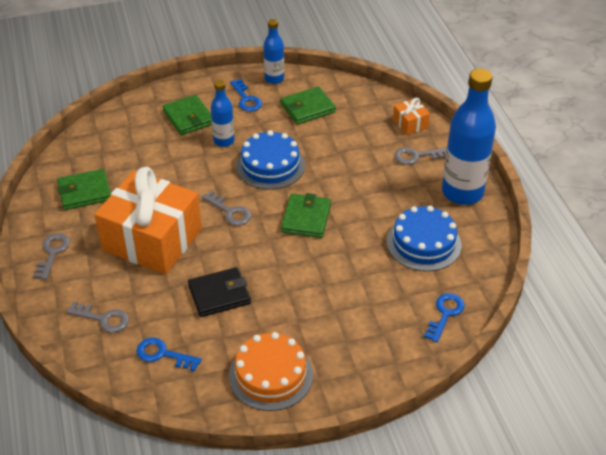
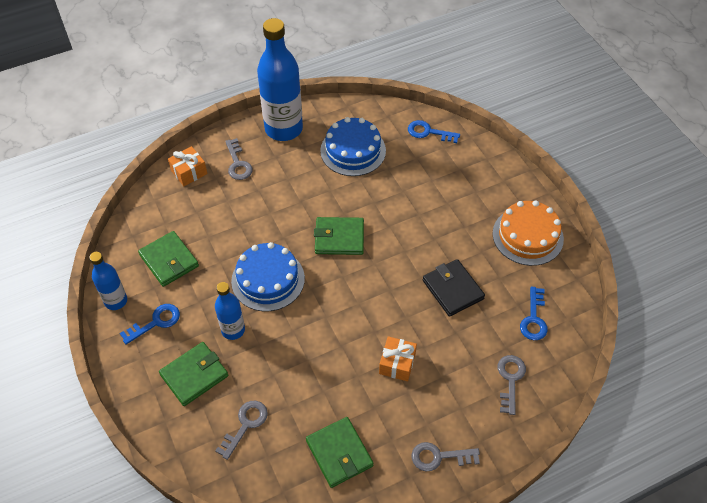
camera: 100 degrees left, 10 degrees up
(152, 239) = (397, 363): orange gift -> orange gift, size x0.41
(230, 211) = (342, 302): grey key -> grey key (245, 425)

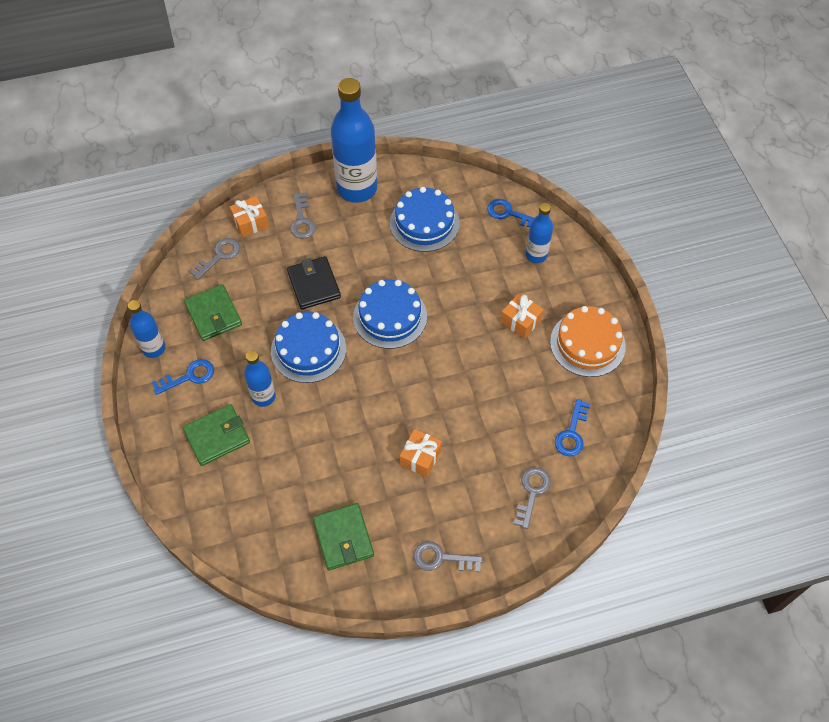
camera: 10 degrees right, 5 degrees up
(245, 425) = (257, 494): grey key -> grey key (219, 256)
(339, 238) = (390, 316): green wallet -> blue cake
(452, 289) = (495, 389): black wallet -> black wallet (314, 285)
(461, 164) = (536, 255): none -> blue bottle
(461, 225) = (520, 321): none -> orange gift

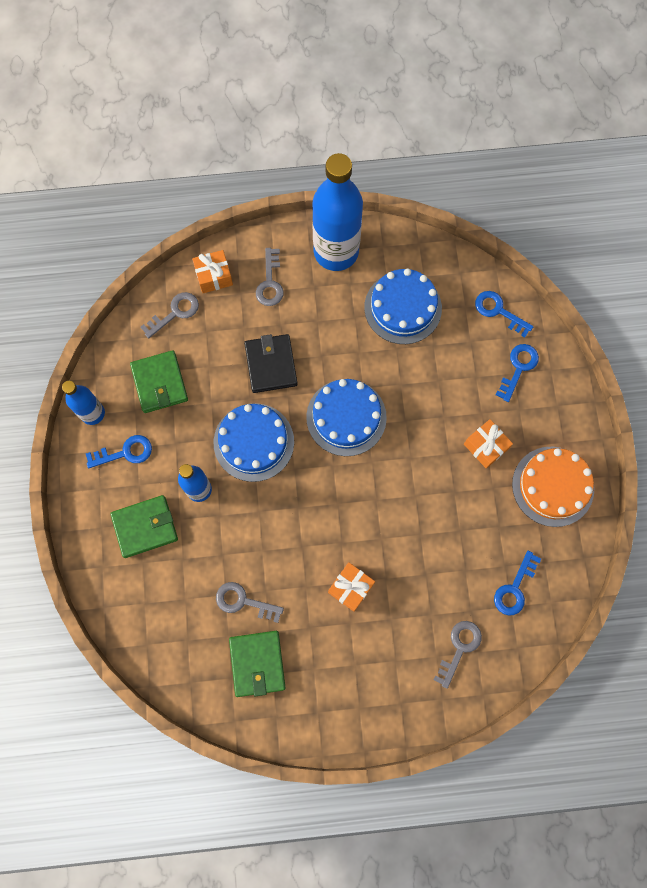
camera: 10 degrees right, 15 degrees up
(441, 558) = (353, 704): grey key -> grey key (243, 601)
(536, 255) = (518, 368): blue bottle -> blue key

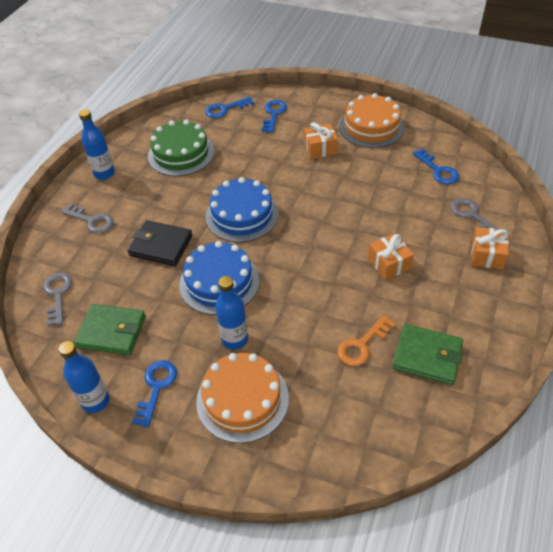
camera: 60 degrees left, 25 degrees down
(145, 527) = (242, 399): green wallet -> orange cake
(214, 276) = (52, 255): orange gift -> orange gift (487, 255)
(243, 601) = (362, 345): grey key -> orange key
(336, 252) = (104, 173): blue bottle -> blue bottle, size x0.53
(403, 308) = (181, 154): blue cake -> green cake
(518, 368) = (273, 114): blue key -> blue key turned 45 degrees clockwise

